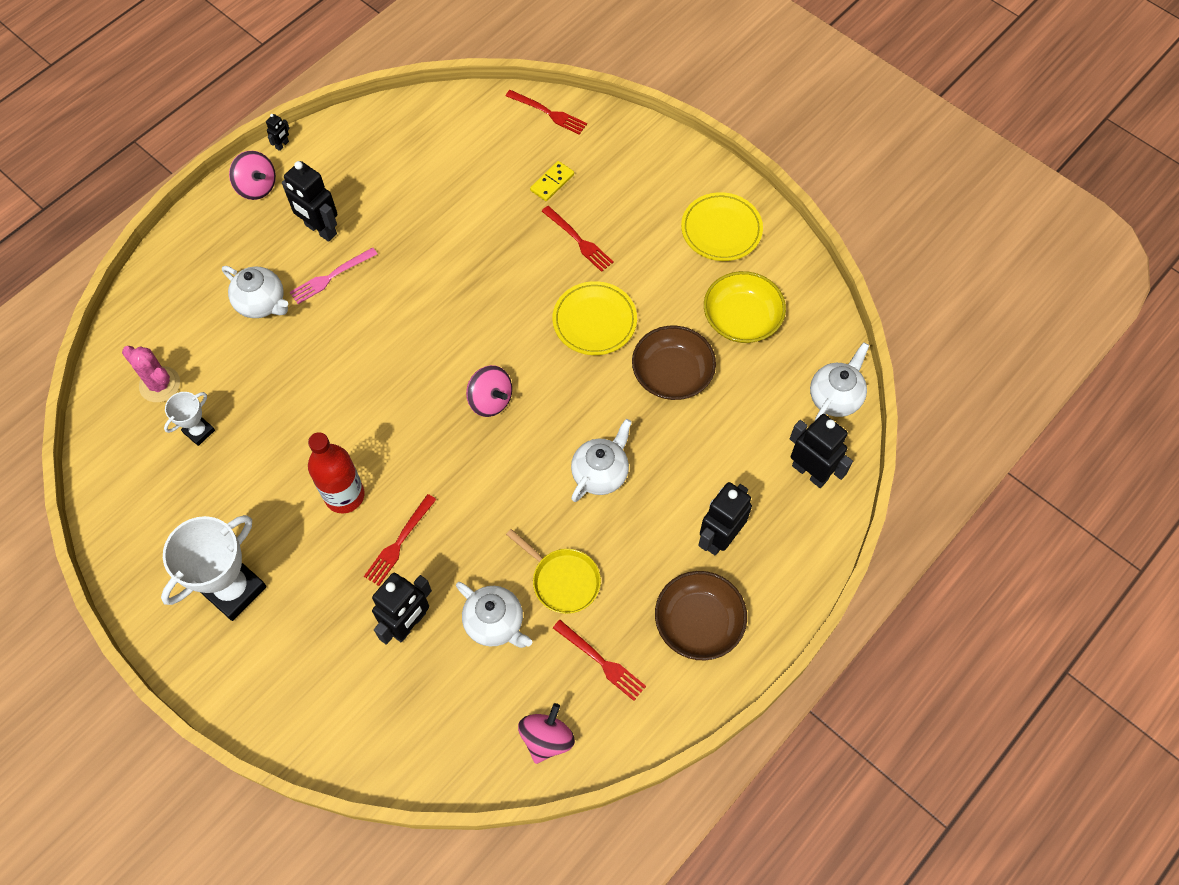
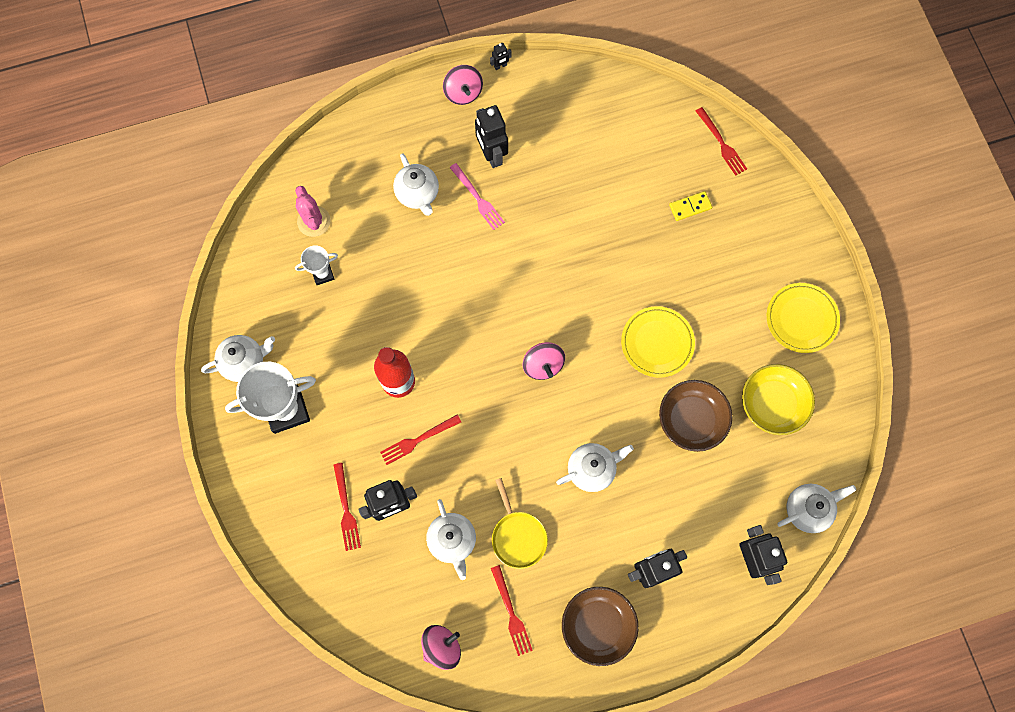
camera: 30 degrees right, 10 degrees up
(157, 565) = (244, 362): none -> white teapot
(330, 277) = (478, 199): pink fork -> pink fork turned 120 degrees counterclockwise
(579, 241) = (683, 269): red fork -> red fork (346, 511)

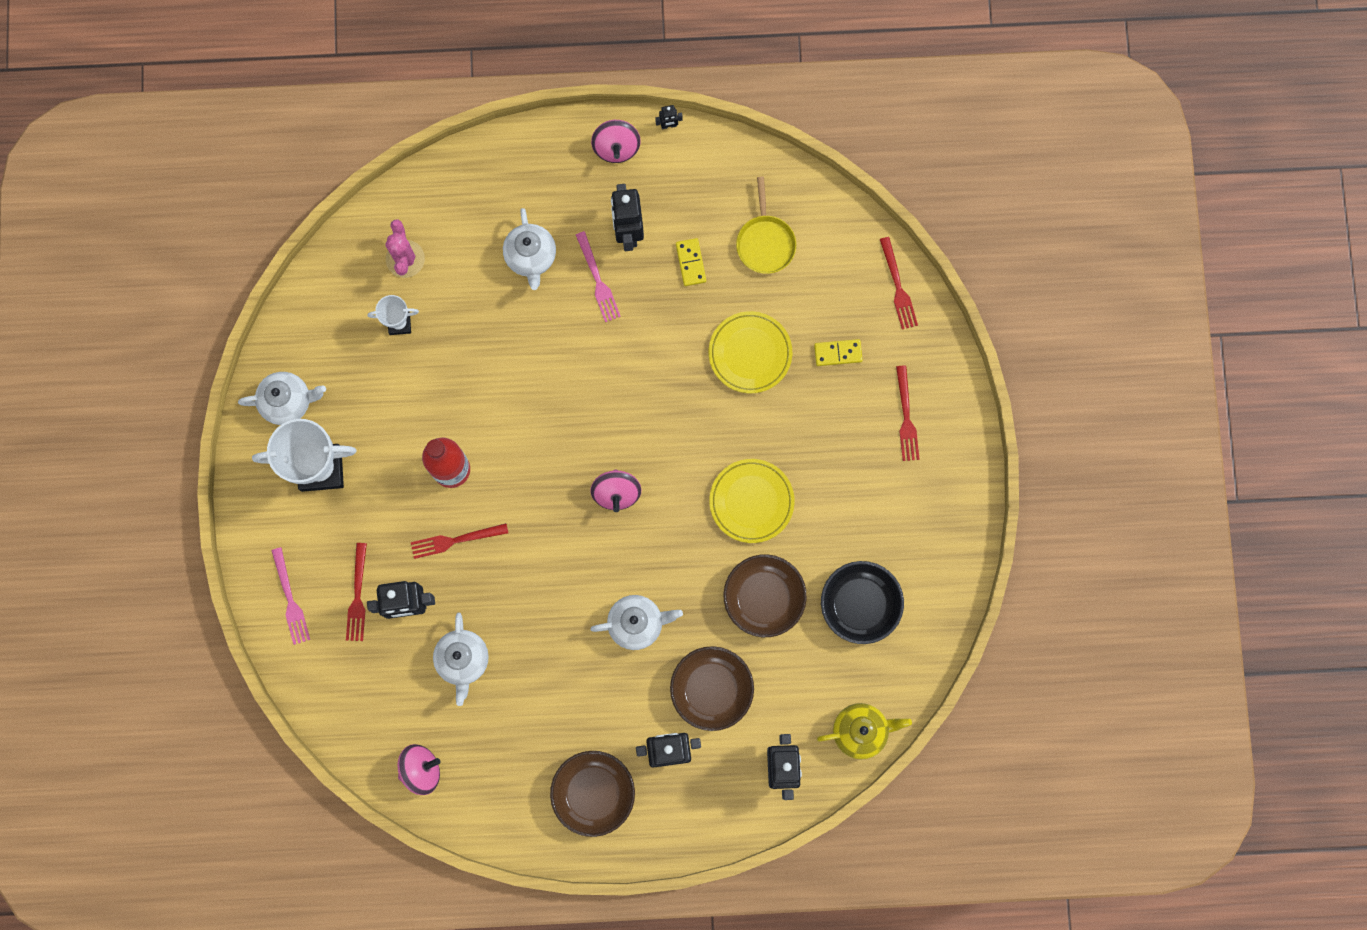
camera: 15 degrees right, 5 degrees up
(288, 529) = (290, 600): none -> pink fork
(511, 614) = (505, 756): red fork -> red fork (906, 418)
(518, 536) = (535, 675): yellow pan -> yellow pan (765, 242)
(549, 166) = (691, 263): none -> yellow domino
(671, 508) = (711, 689): none -> brown bowl
(773, 403) = (860, 604): yellow bowl -> black bowl
(801, 319) = (923, 517): yellow plate -> yellow plate (750, 353)
(807, 509) = (860, 731): white teapot -> yellow teapot

